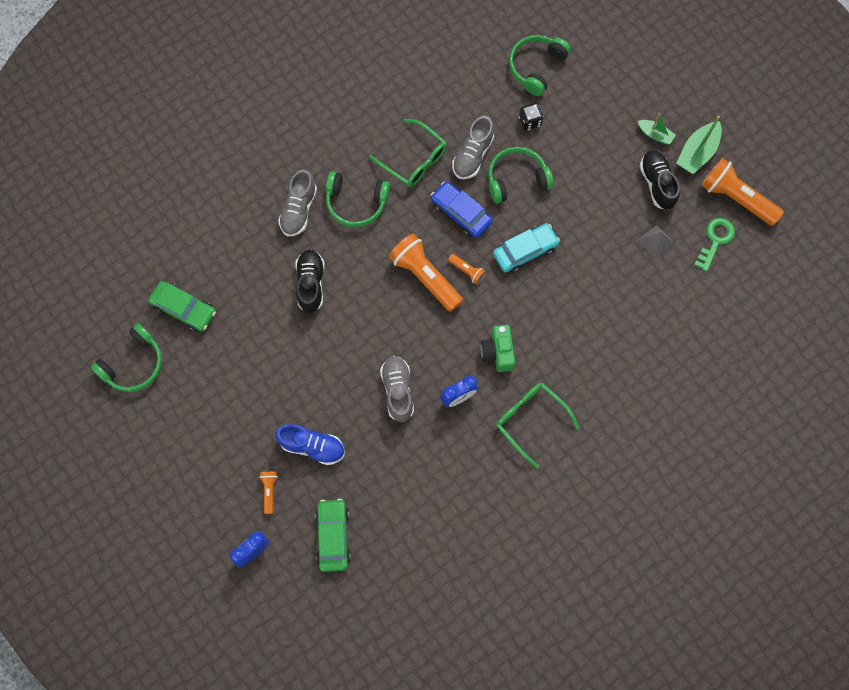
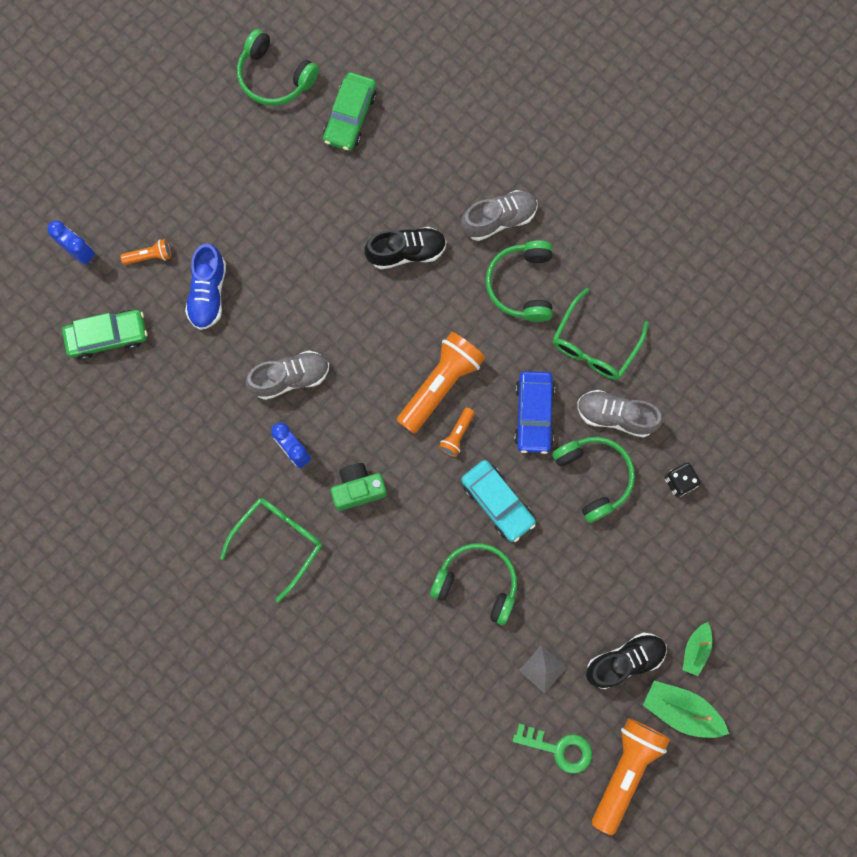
camera: 80 degrees right, 5 degrees up
(299, 210) = (499, 219): grey shoe -> grey shoe turned 150 degrees clockwise
(461, 213) = (533, 414): blue car -> blue car turned 150 degrees clockwise
(536, 67) = (761, 478): green headphones -> green headphones (477, 583)

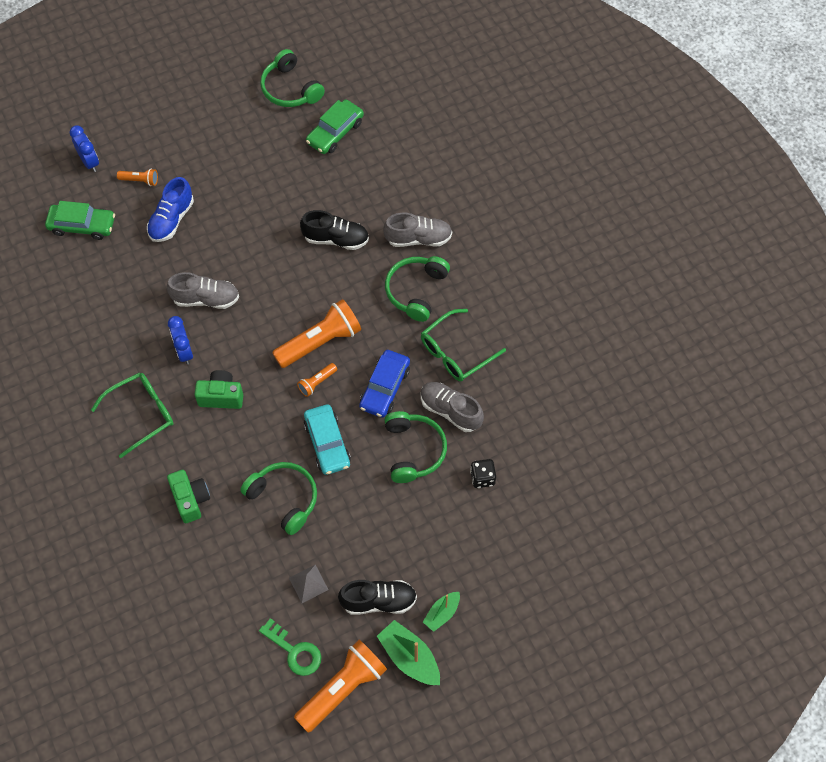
camera: 20 degrees right, 15 degrees down
(376, 621) = (190, 500): none -> green camera

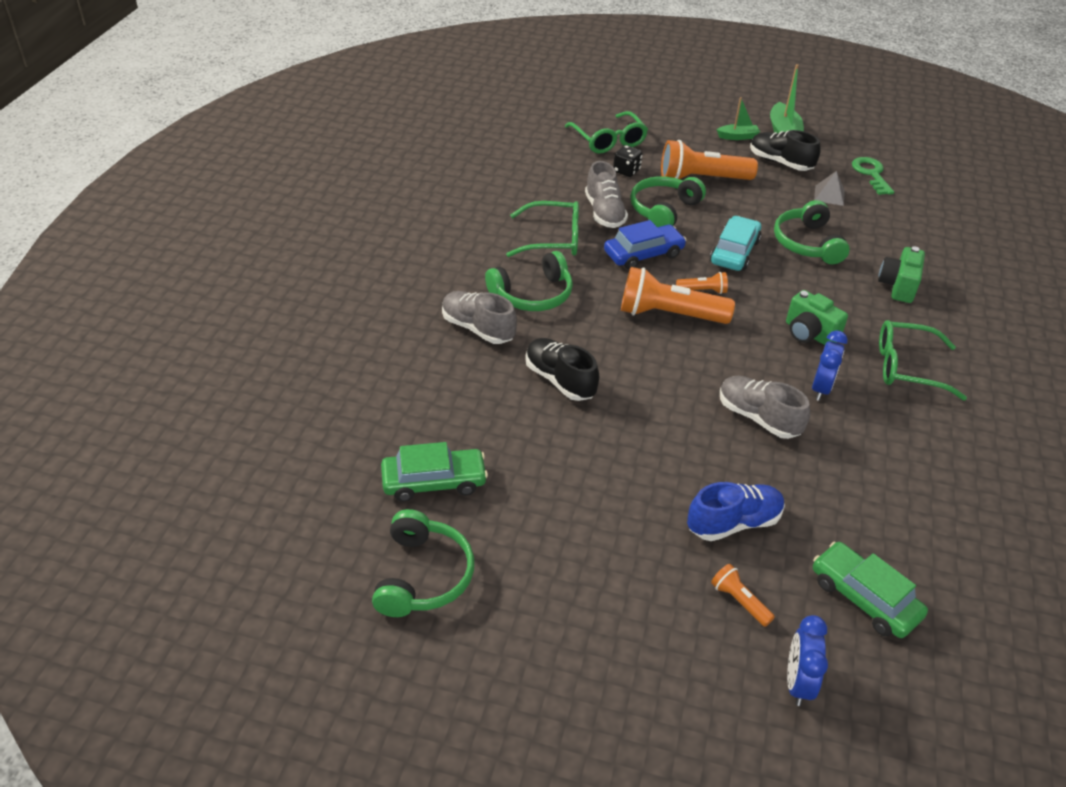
camera: 140 degrees left, 20 degrees down
(342, 689) = (849, 144): orange flashlight -> orange flashlight (702, 179)
(535, 510) = (608, 140): none -> green glasses

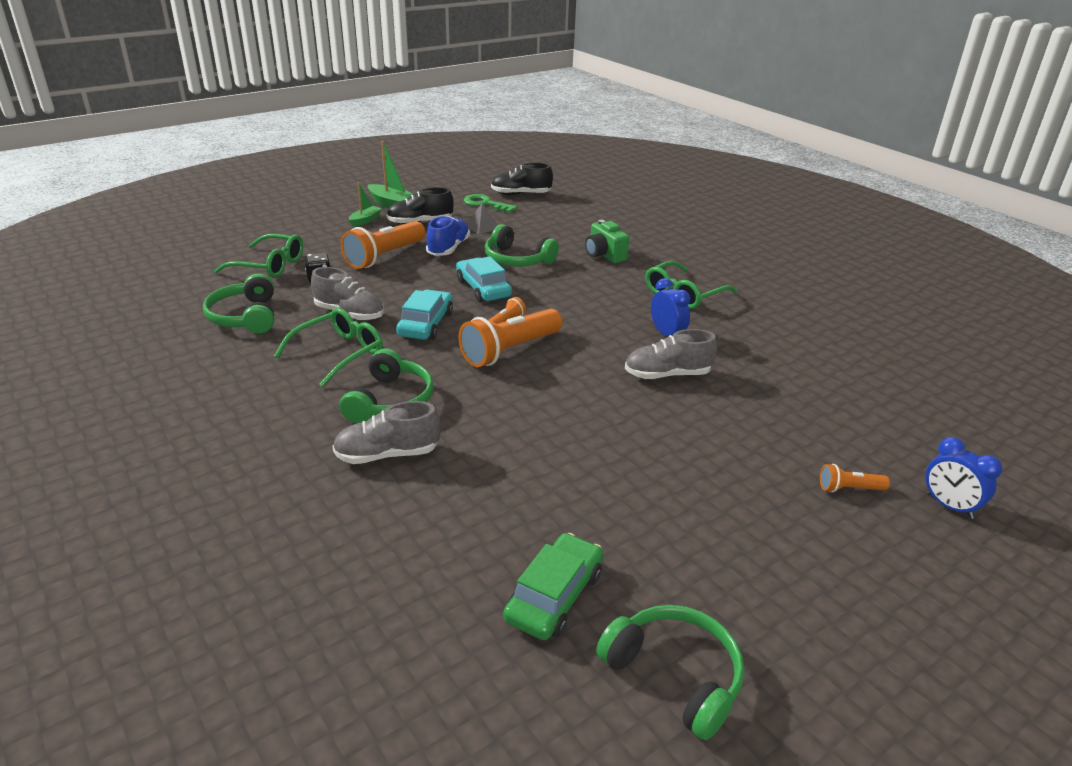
camera: 50 degrees left, 10 degrees down
(560, 380) = (514, 444): black shoe -> black shoe (521, 194)
(643, 254) = (426, 324): blue car -> turquoise car
(663, 210) = (391, 289): green headphones -> green headphones (245, 317)
(733, 523) = (765, 446): blue shoe -> blue shoe (448, 248)
(809, 334) = (607, 309): green camera -> none
(864, 598) = (884, 430): green car -> none

